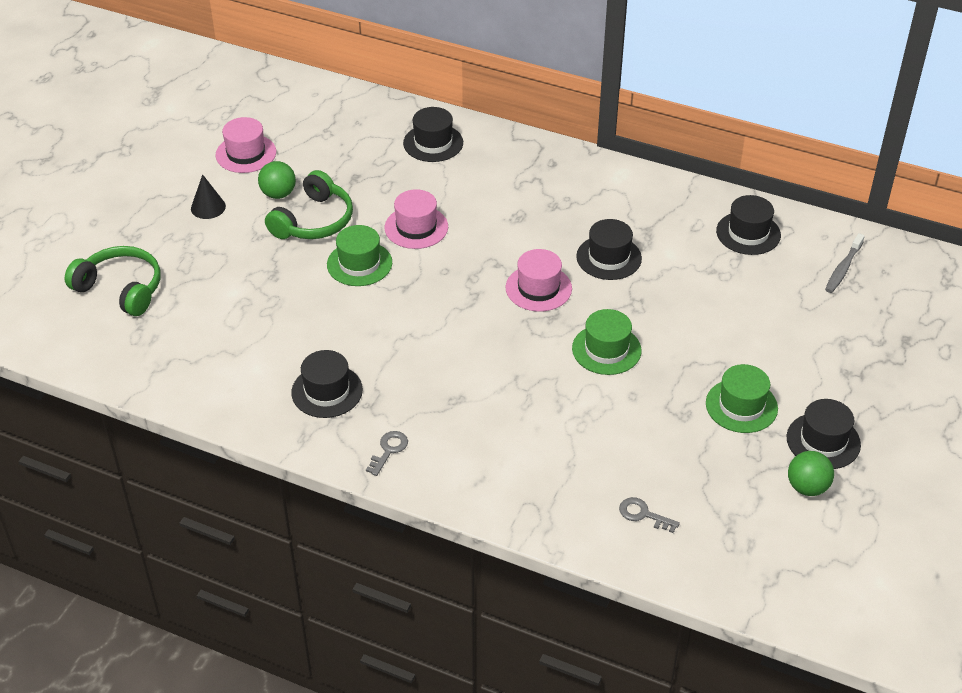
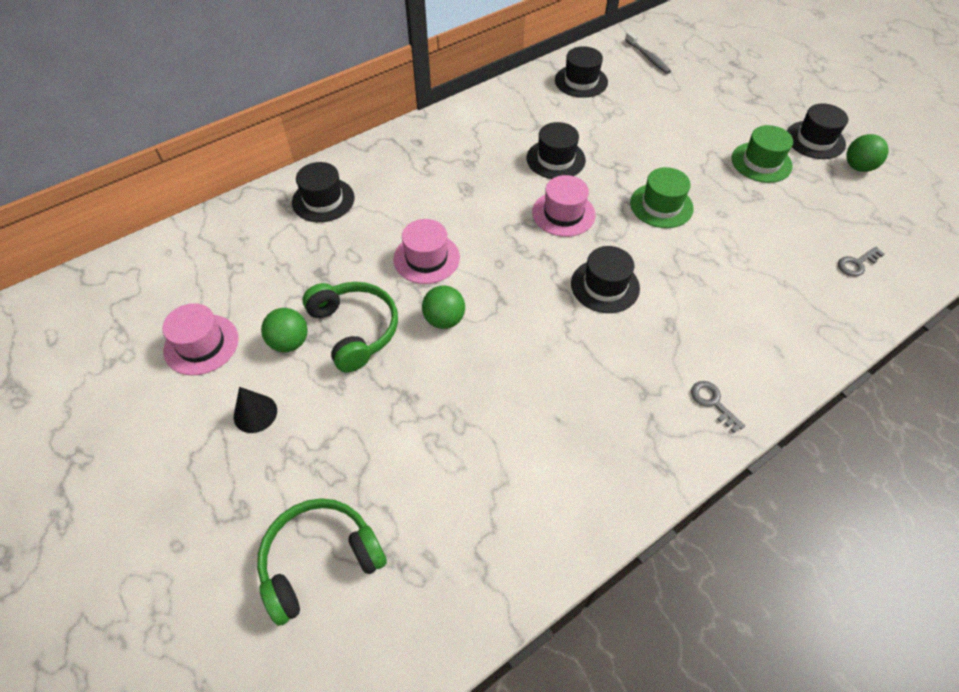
camera: 60 degrees left, 10 degrees up
(327, 391) = (607, 420): black hat -> black hat (605, 286)
(359, 264) = (444, 320): green hat -> green ball

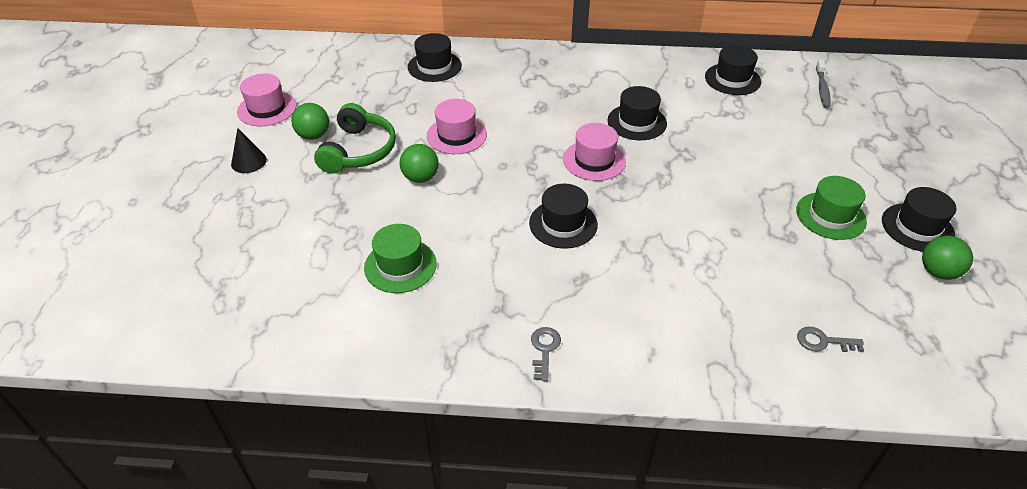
camera: 40 degrees right, 10 degrees down
(320, 560) = (185, 259): green headphones -> none
(661, 205) = (686, 197): green hat -> green hat (400, 266)

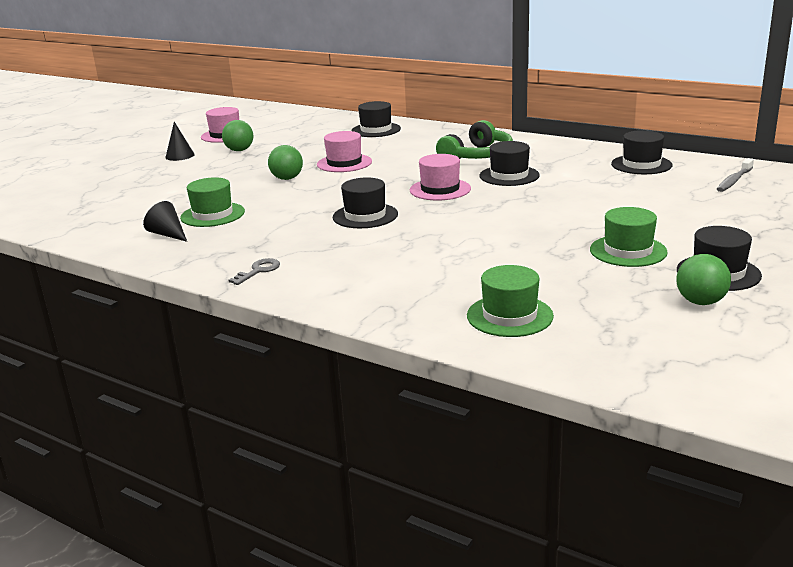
camera: 30 degrees right, 20 degrees down
(359, 151) = (261, 161): green headphones -> green headphones (478, 156)
(384, 316) = (168, 234): none -> black cone
(823, 341) = (509, 316): grey key -> green hat

